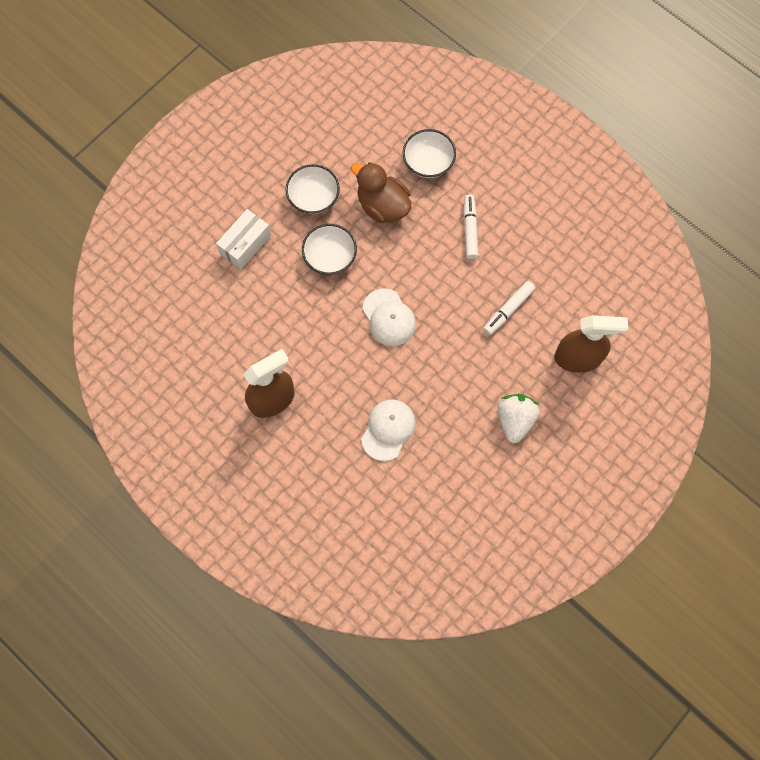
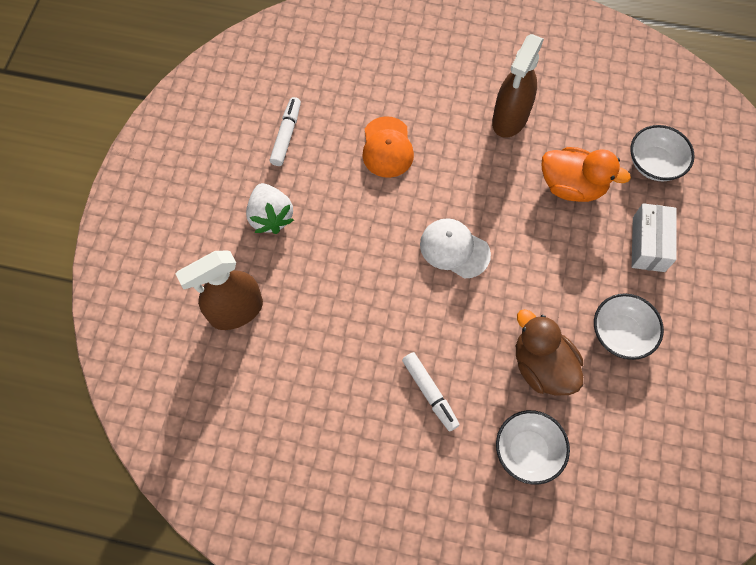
camera: 150 degrees right, 5 degrees down
(266, 317) = (572, 186): none -> orange duck
(330, 257) = (556, 278): white bowl -> white bowl (654, 164)
(382, 206) = (542, 366): brown duck -> brown duck turned 135 degrees counterclockwise
(388, 430) = (387, 147): white cap -> orange cap
(508, 310) = (336, 323): white marker -> white marker (286, 135)

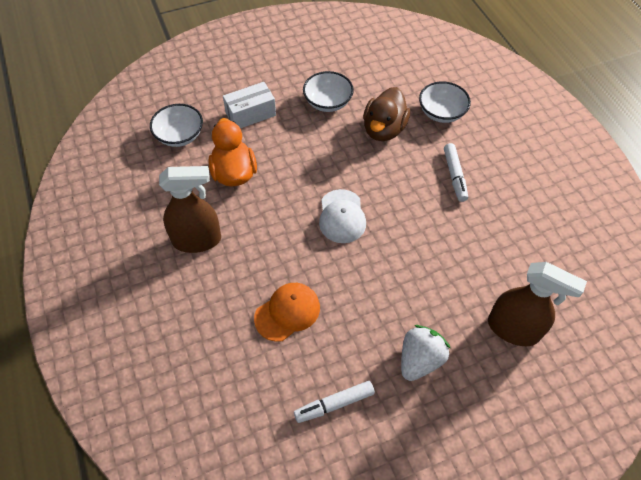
camera: 125 degrees left, 10 degrees down
(430, 393) = (454, 176): white marker -> white marker turned 150 degrees clockwise

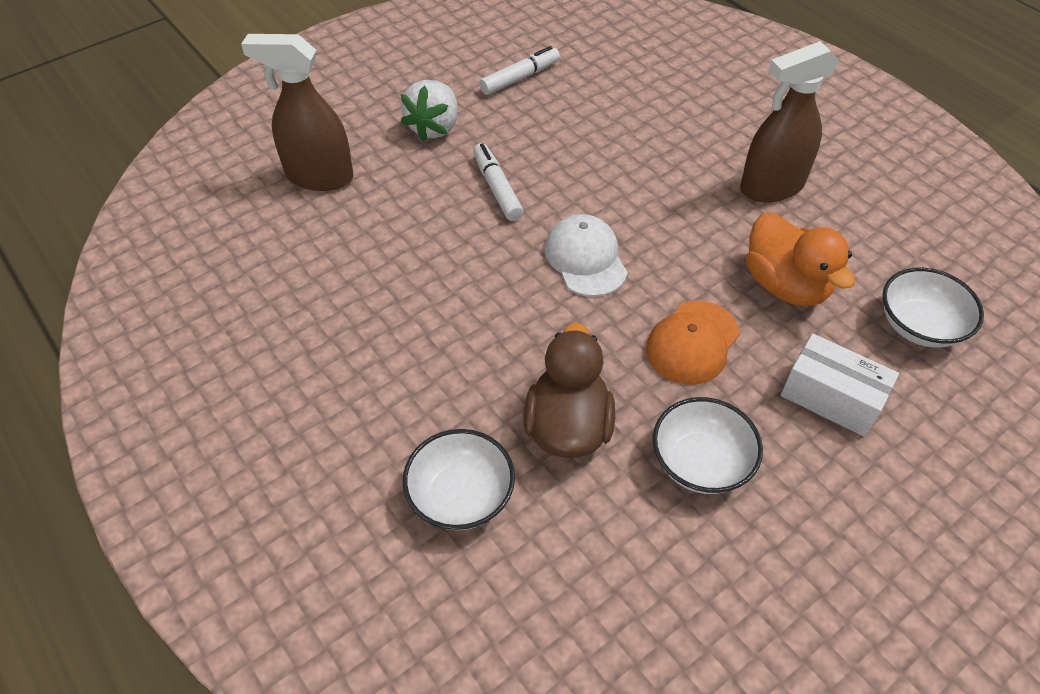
camera: 165 degrees right, 5 degrees down
(250, 114) = (831, 398): white box -> white box turned 75 degrees clockwise
(287, 312) = (608, 138): orange cap -> orange cap (692, 342)
(454, 176) = (417, 364): white marker -> white marker (497, 188)

